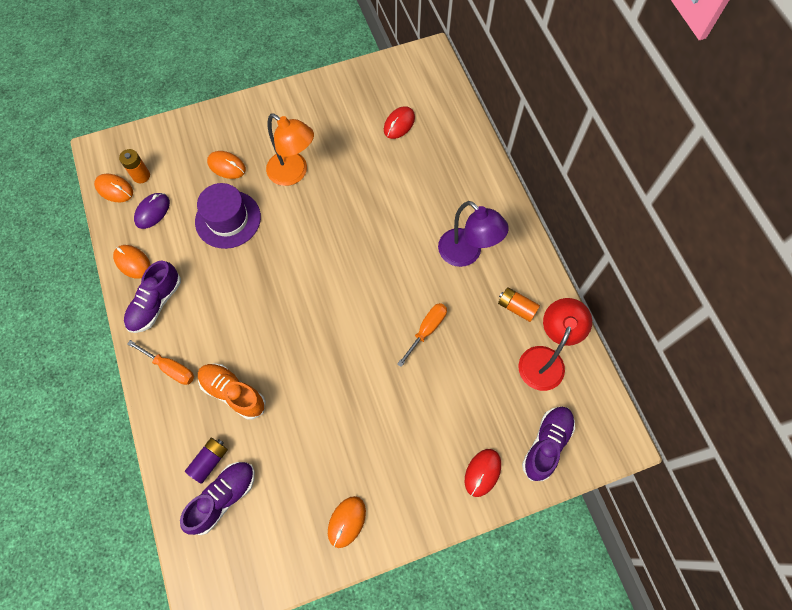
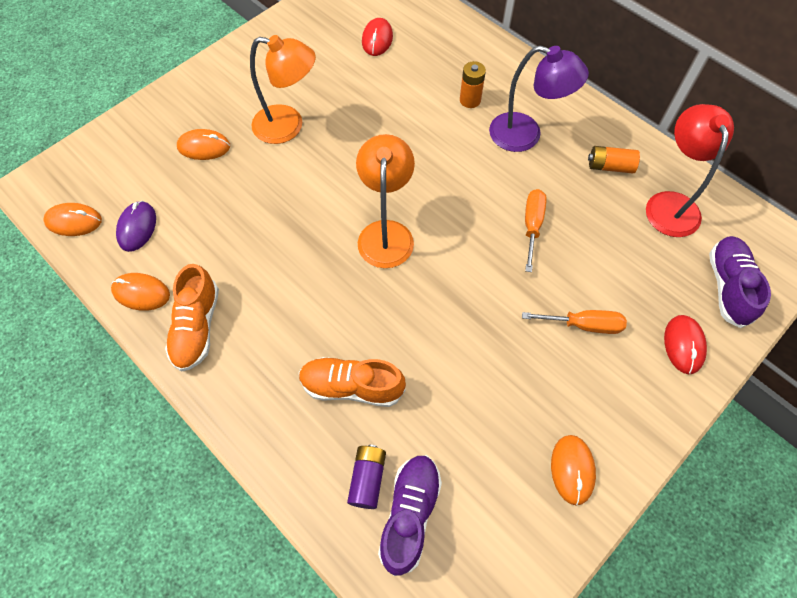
camera: 25 degrees left, 5 degrees down
(141, 176) = (101, 194): orange battery -> orange battery (470, 100)
(156, 303) = (197, 327): purple shoe -> orange shoe
(170, 368) = (256, 393): orange screwdriver -> orange screwdriver (583, 325)
(228, 219) = (237, 201): purple hat -> none
(317, 289) = (386, 233): none -> orange lamp

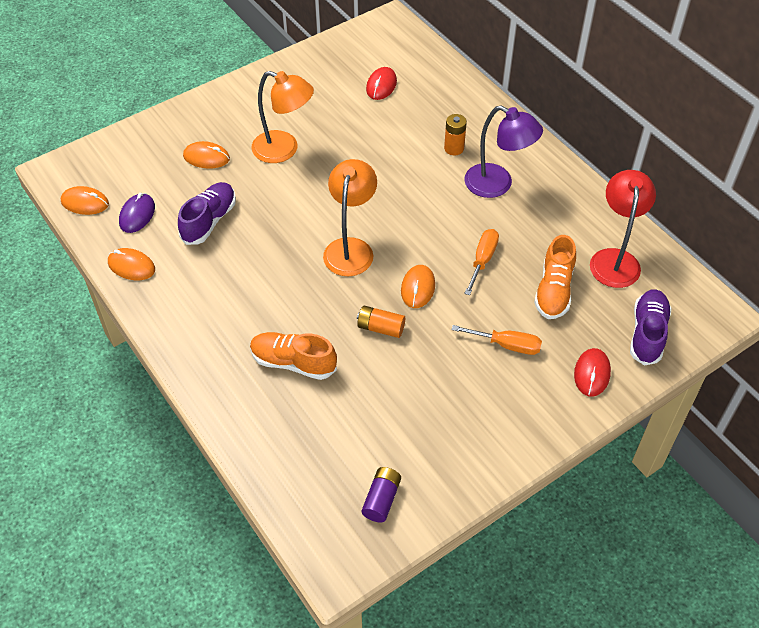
camera: 10 degrees right, 10 degrees down
(197, 327) = (173, 299): orange shoe -> orange shoe (554, 290)
(367, 479) = (290, 432): purple battery -> purple battery (381, 499)
(410, 514) = (319, 463): purple shoe -> purple shoe (209, 221)
(572, 469) = (465, 452): orange mouse -> orange mouse (418, 288)
(610, 166) = (568, 221): orange battery -> orange battery (380, 328)

